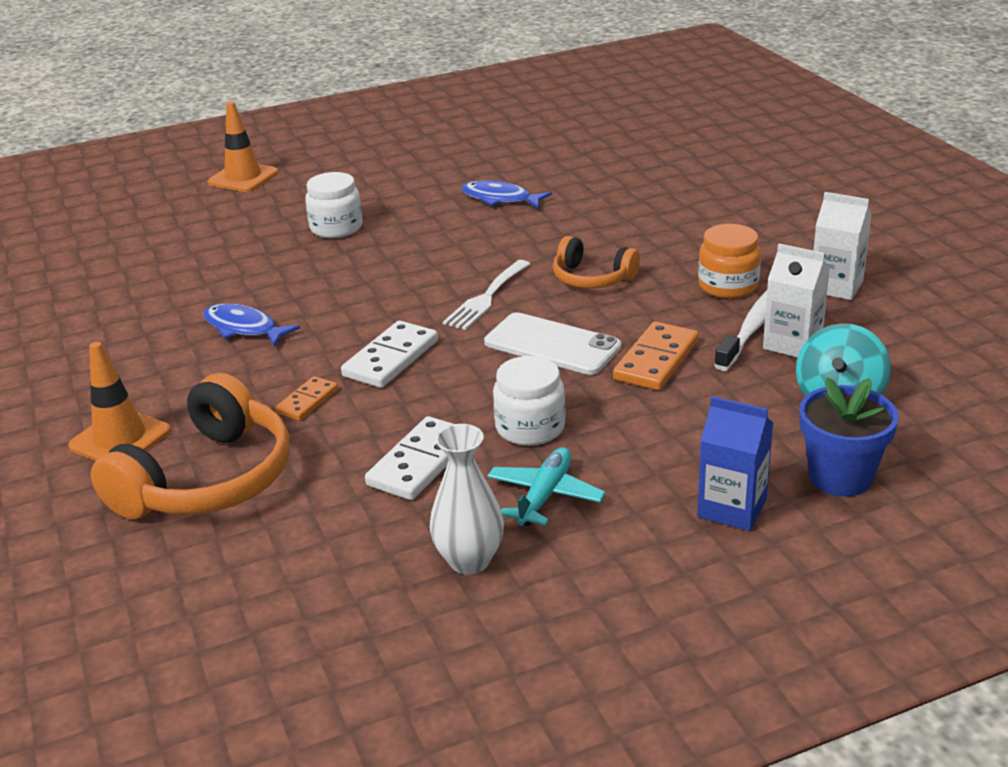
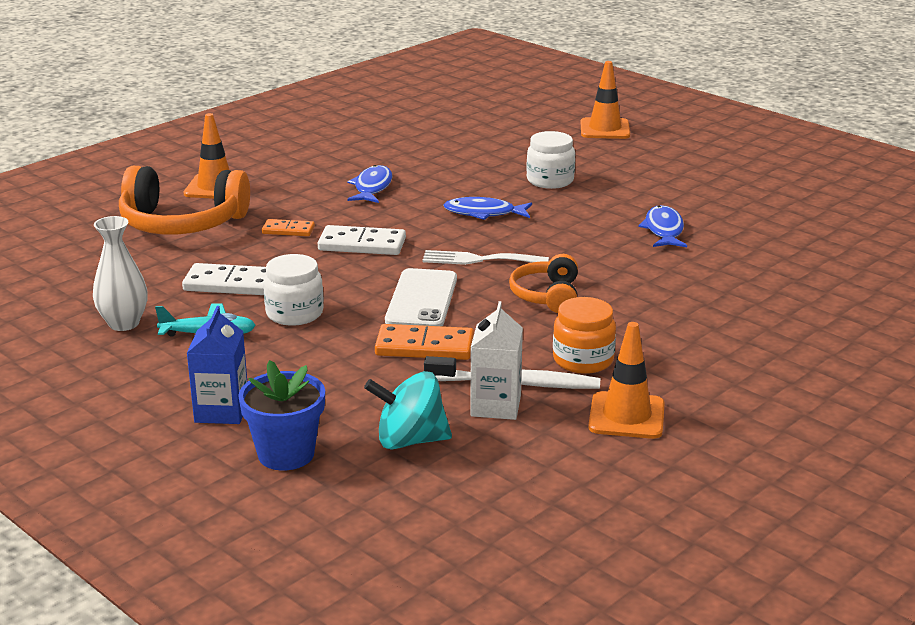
camera: 65 degrees right, 5 degrees down
(379, 276) = (484, 213): none -> blue fish
(836, 286) = (626, 416): white carton -> orange traffic cone

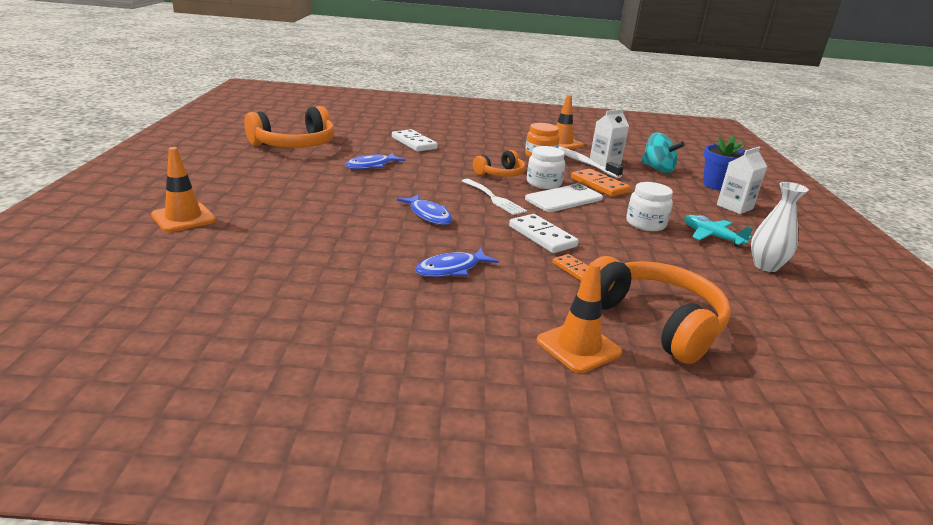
camera: 135 degrees left, 0 degrees up
(221, 411) = (734, 207): blue carton -> white carton
(230, 284) = (666, 256): white domino -> white domino (414, 143)
(550, 180) = (336, 210): white jar -> white jar (543, 183)
(789, 210) = (295, 145): none -> orange headphones

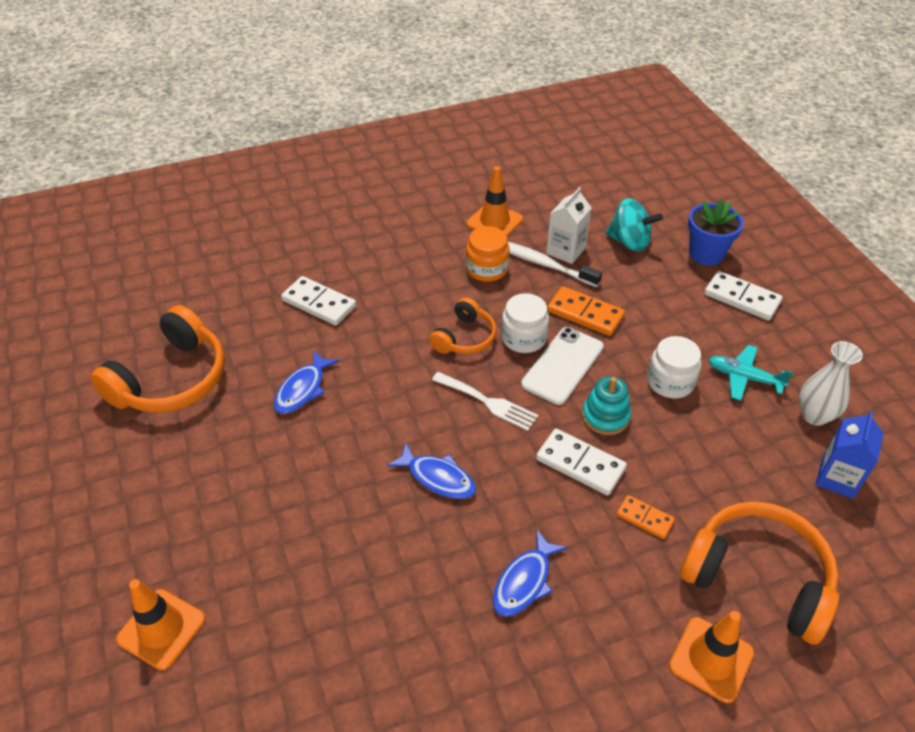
camera: 20 degrees left, 20 degrees up
(580, 224) = (605, 416): none -> turquoise stacking toy
(734, 207) = (741, 298): white carton -> white domino
(768, 298) = (837, 478): none -> blue carton

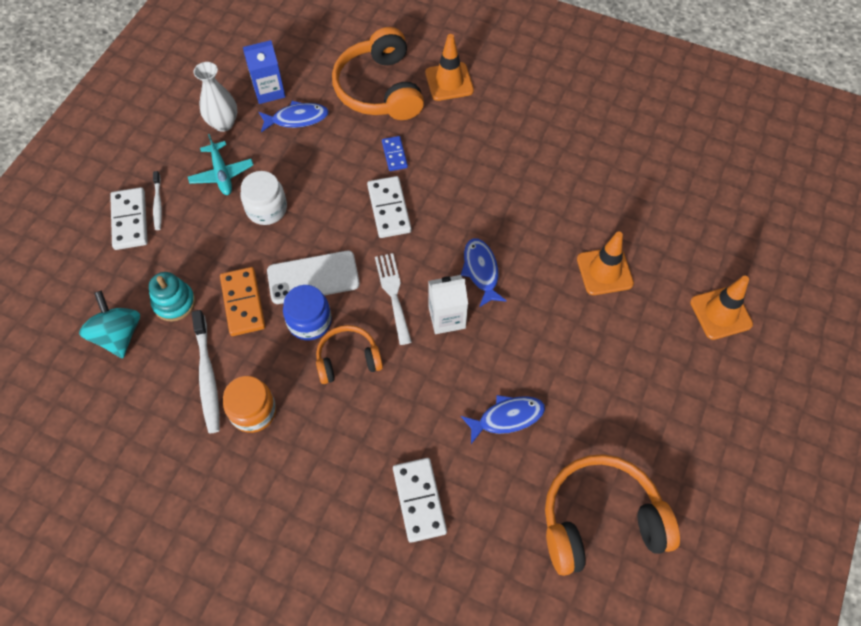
camera: 135 degrees left, 15 degrees up
(494, 222) = (180, 461): orange traffic cone -> orange traffic cone (604, 271)
(523, 338) = (309, 321): white jar -> blue jar
(524, 581) = (496, 178): blue fish -> blue fish (297, 119)
(565, 251) = (173, 372): white carton -> white carton (447, 317)
(605, 416) = (335, 222): turquoise stacking toy -> turquoise stacking toy (174, 303)
(644, 518) = (394, 155): orange domino -> blue domino
(706, 254) = (88, 273): blue flower pot -> none
(745, 321) = (158, 204): none -> white toothbrush

